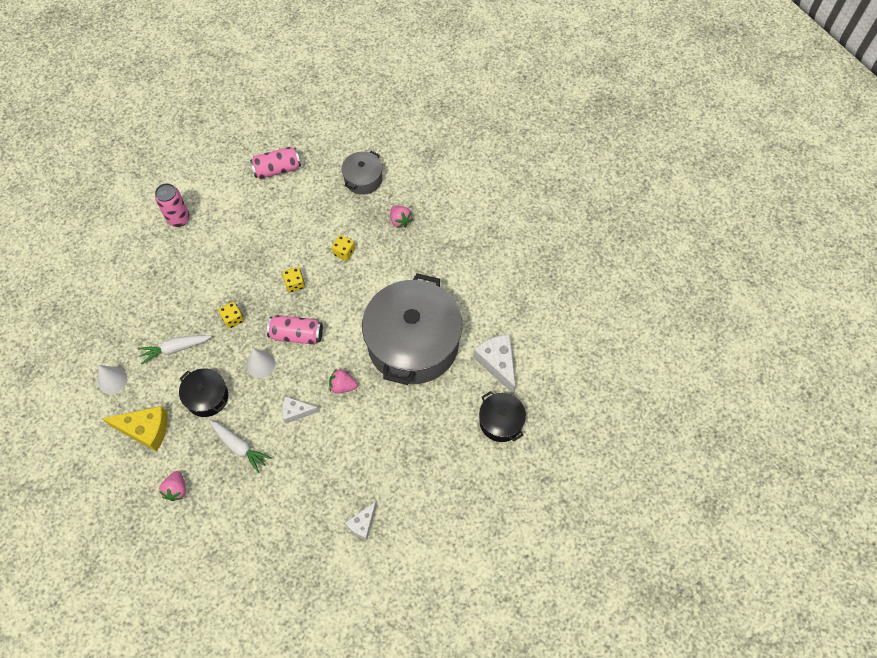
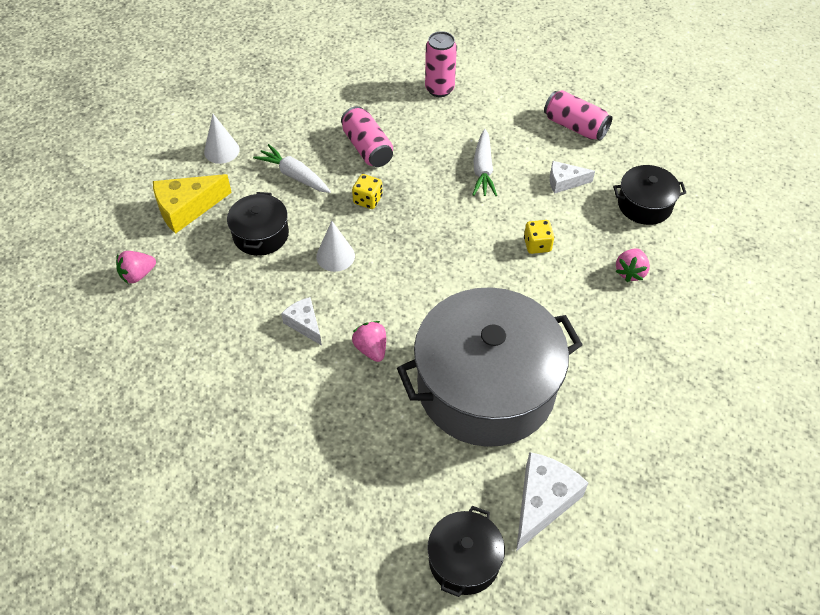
camera: 55 degrees right, 10 degrees down
(145, 430) = (187, 208): yellow cheese -> yellow cheese turned 90 degrees clockwise
(239, 447) = (224, 298): white carrot -> white carrot (483, 169)
(295, 284) = (456, 225): yellow dice -> none
(296, 335) = (397, 266): pink can -> pink can (367, 148)
(362, 524) = (211, 481): white cheese -> white cheese (564, 182)
(363, 179) = (644, 205): grey pot -> black pot

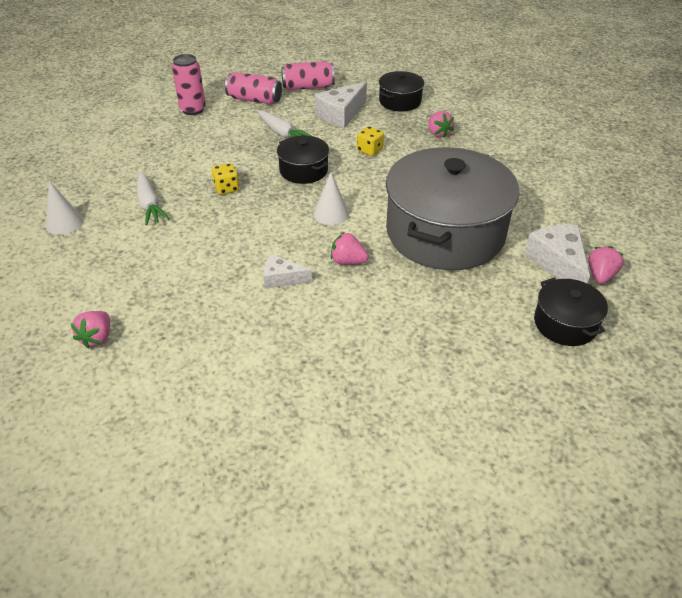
camera: 45 degrees left, 10 degrees down
(187, 208) = (83, 272): yellow cheese -> none
(260, 234) = (172, 251): black pot -> black pot (303, 170)
(294, 175) = (150, 205): white carrot -> white carrot turned 105 degrees counterclockwise
(335, 256) = (248, 229): white cone -> white cone (331, 214)
(367, 148) = (185, 162): pink can -> pink can (254, 100)
(564, 182) = (341, 114): white cheese -> white cheese, size x1.66
(564, 547) = (600, 275): none -> pink strawberry

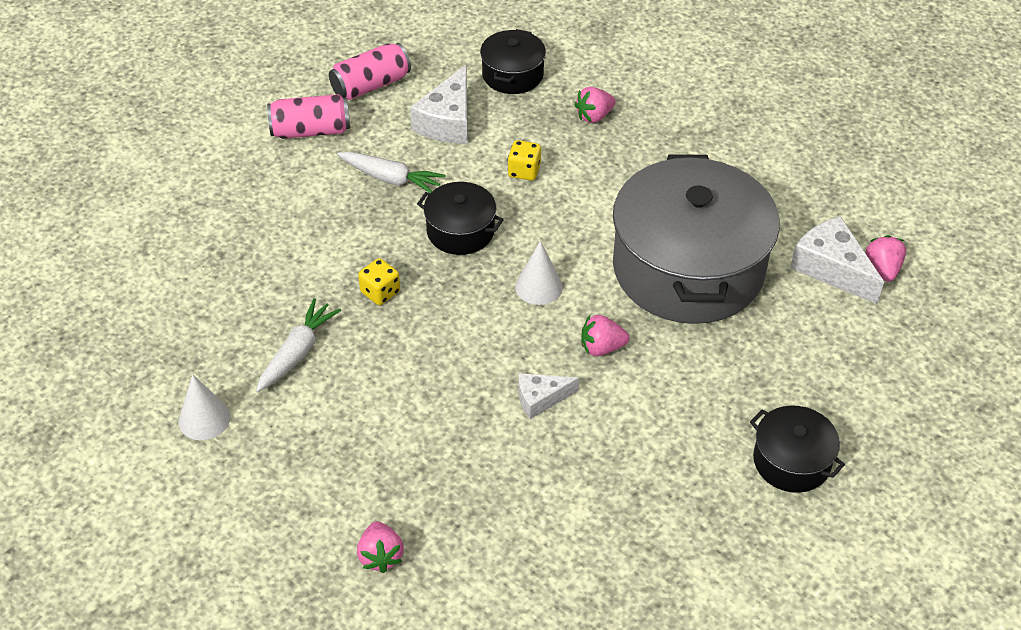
camera: 25 degrees left, 5 degrees up
(150, 205) = (297, 352): white carrot -> white carrot turned 105 degrees counterclockwise
(193, 110) = (234, 175): pink can -> none
(438, 133) = (594, 116): pink strawberry -> pink strawberry turned 105 degrees clockwise
(565, 323) = (876, 344): black pot -> black pot (791, 461)

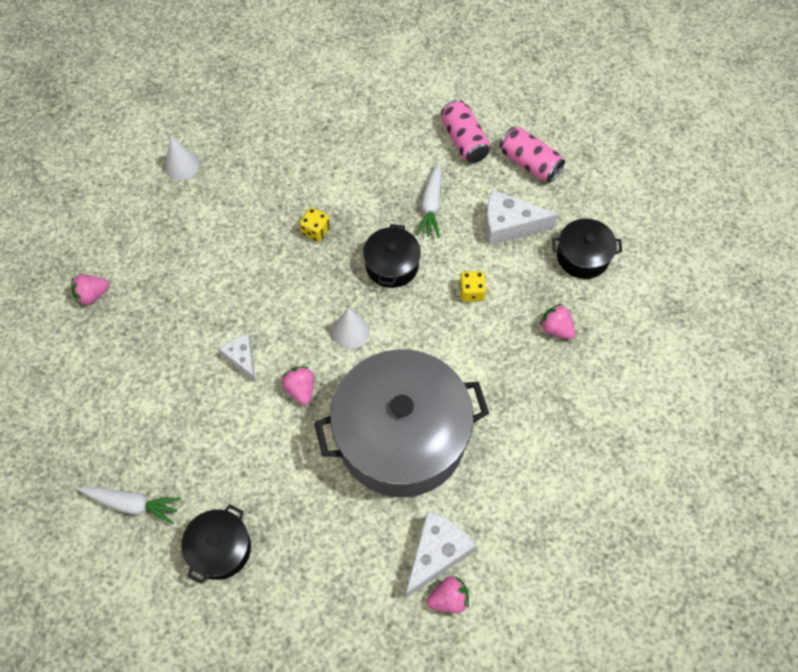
camera: 75 degrees right, 15 degrees up
(297, 352) = (248, 198): white carrot -> white carrot (132, 504)

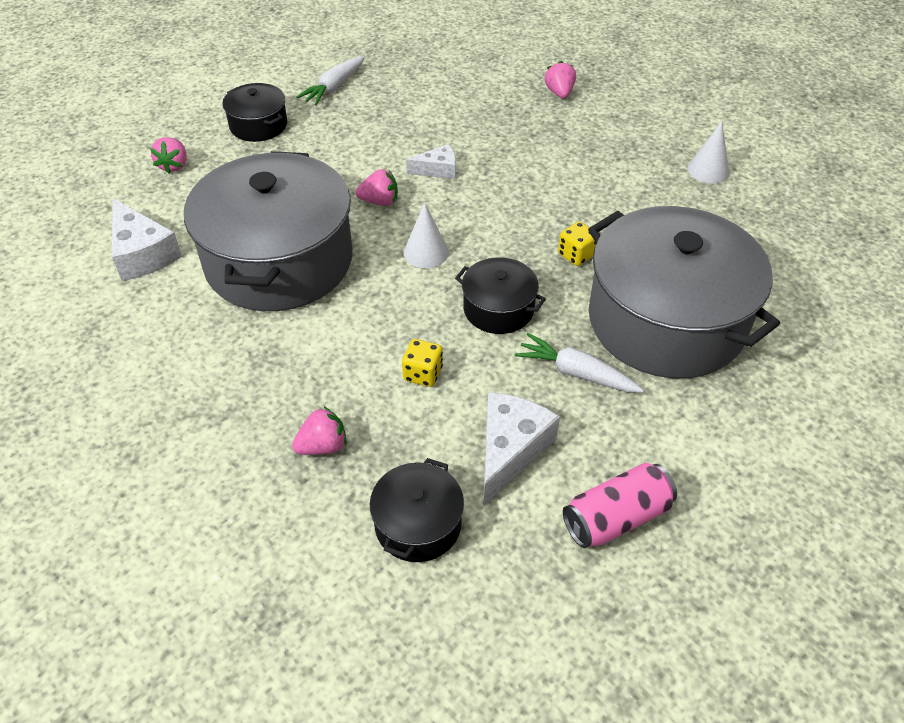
camera: 110 degrees right, 15 degrees down
(363, 165) = (666, 321): none -> grey pot
(449, 598) = (95, 250): pink strawberry -> pink strawberry (174, 165)
(464, 140) = (683, 445): pink can -> none

